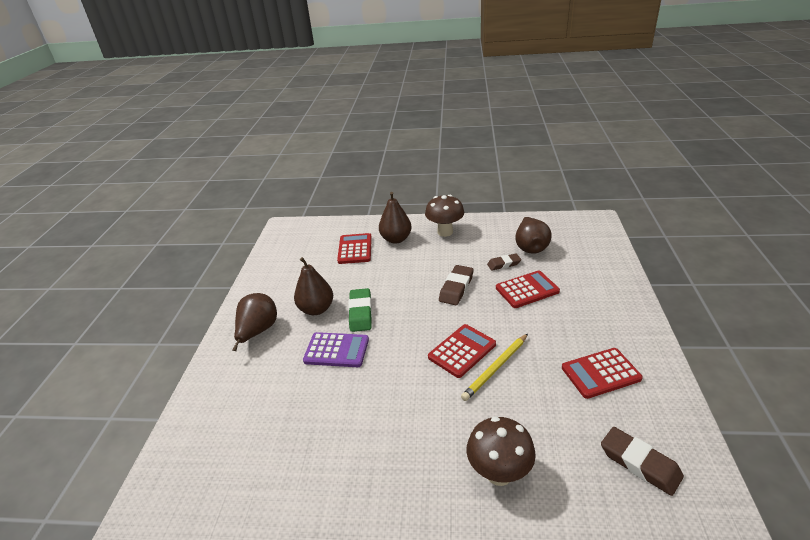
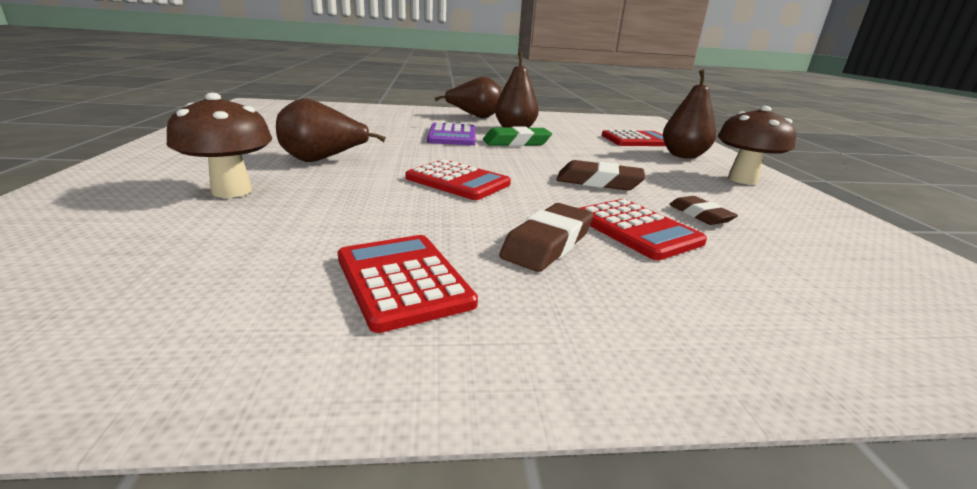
camera: 75 degrees right, 10 degrees down
(496, 368) = (422, 198): yellow pencil -> none
(530, 247) = (794, 242): brown pear -> brown pear (323, 160)
(639, 463) = (148, 294): brown eraser -> brown eraser (548, 244)

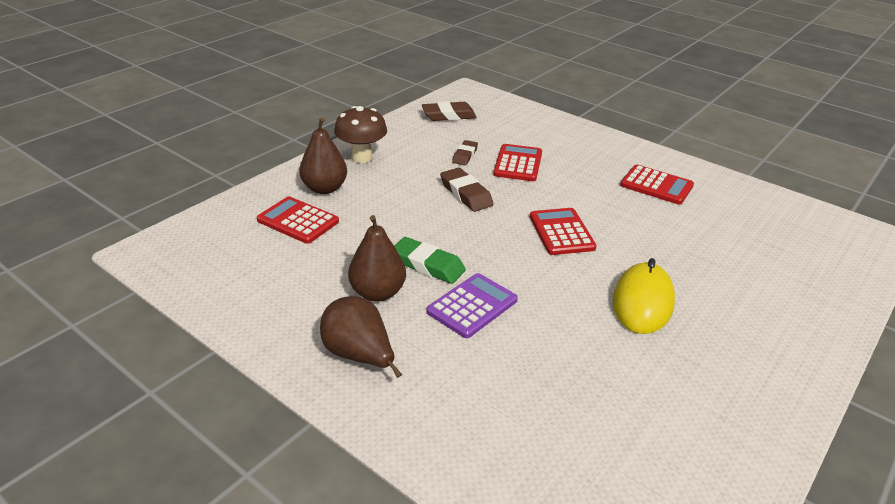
camera: 135 degrees left, 10 degrees up
(232, 191) = (723, 280): brown mushroom -> none
(323, 160) = (642, 302): brown pear -> yellow mouse
(403, 280) = (656, 185): red calculator -> red calculator turned 75 degrees counterclockwise
(548, 244) = (574, 175): brown eraser -> brown eraser (448, 115)

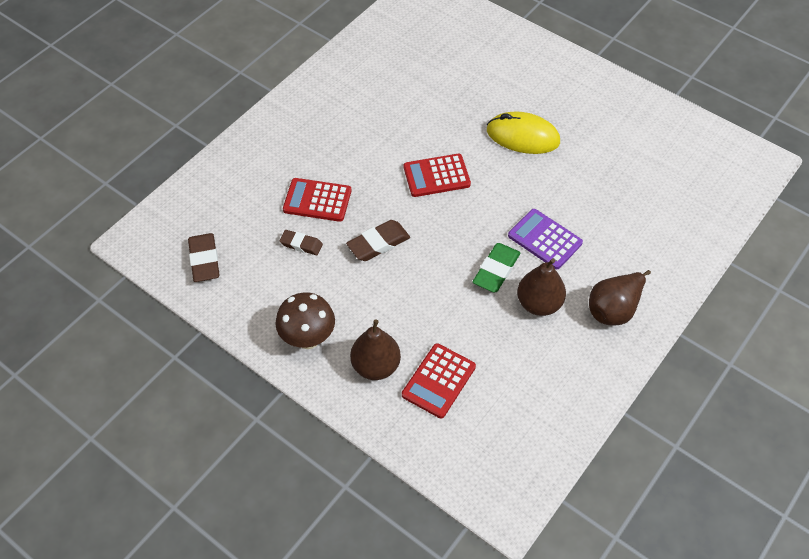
camera: 90 degrees left, 20 degrees up
(656, 185) = (354, 102): red calculator -> none

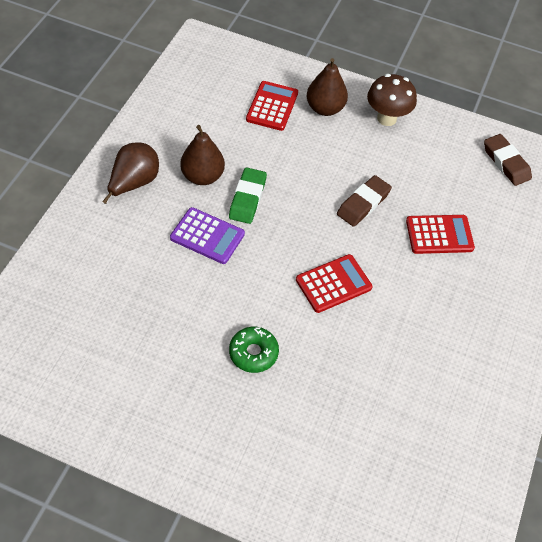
camera: 160 degrees right, 0 degrees up
(301, 244) = (432, 191): brown eraser -> none
(523, 136) = (253, 353): yellow mouse -> green donut

